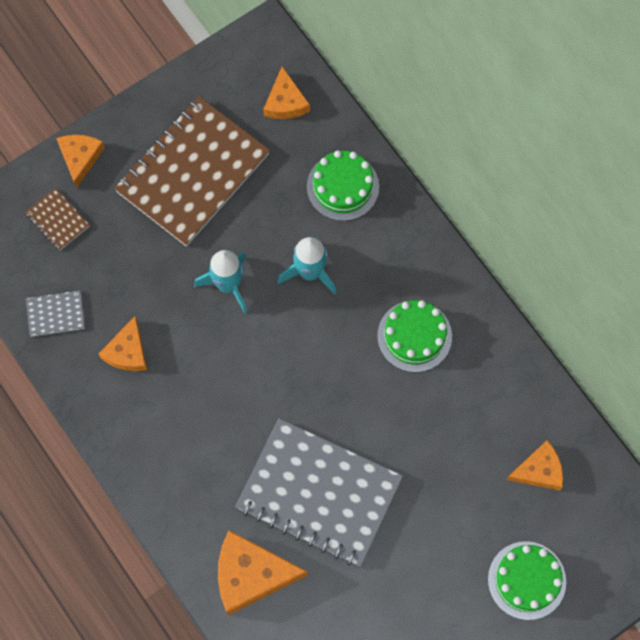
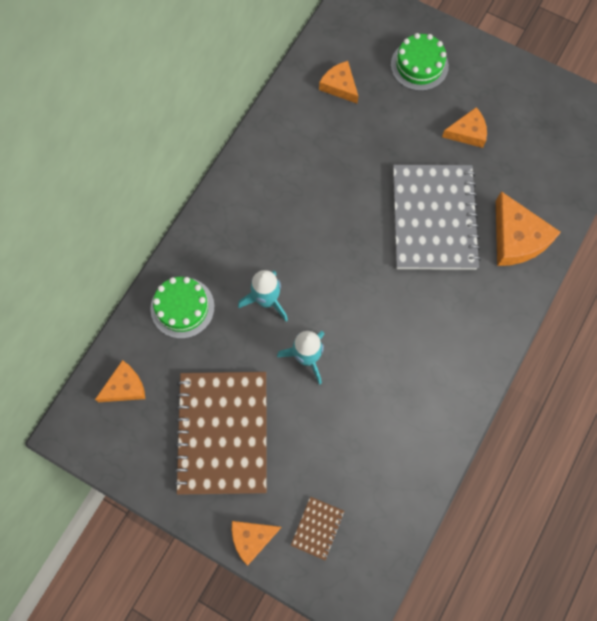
camera: 115 degrees left, 0 degrees up
(56, 314) = (399, 485): grey notebook -> none
(127, 351) = (400, 410): orange cheese -> orange cheese (467, 132)
(193, 173) = (223, 433): brown notebook -> brown notebook turned 75 degrees clockwise
(414, 336) = (281, 204): green cake -> none

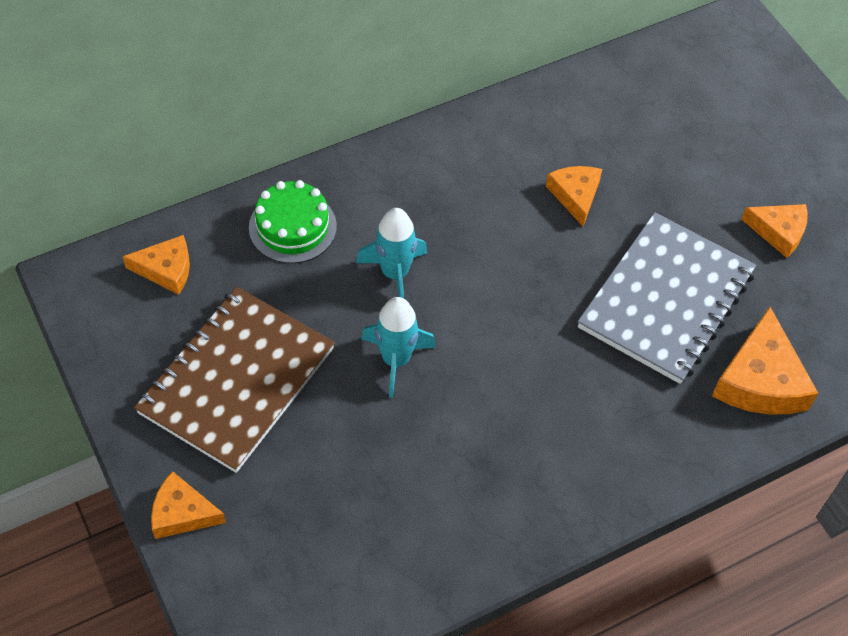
camera: 30 degrees right, 15 degrees down
(317, 528) = (267, 551): brown notebook -> none
(339, 86) = (651, 102): orange cheese -> orange cheese (575, 195)
(419, 65) = (767, 131): green cake -> none

